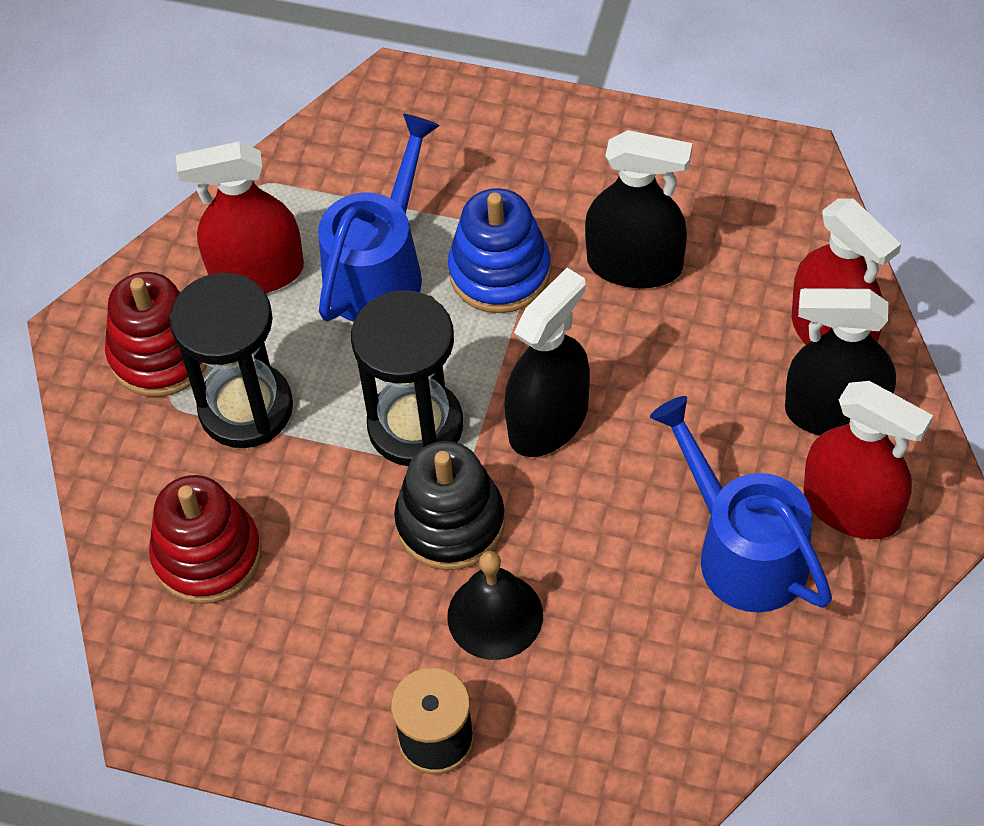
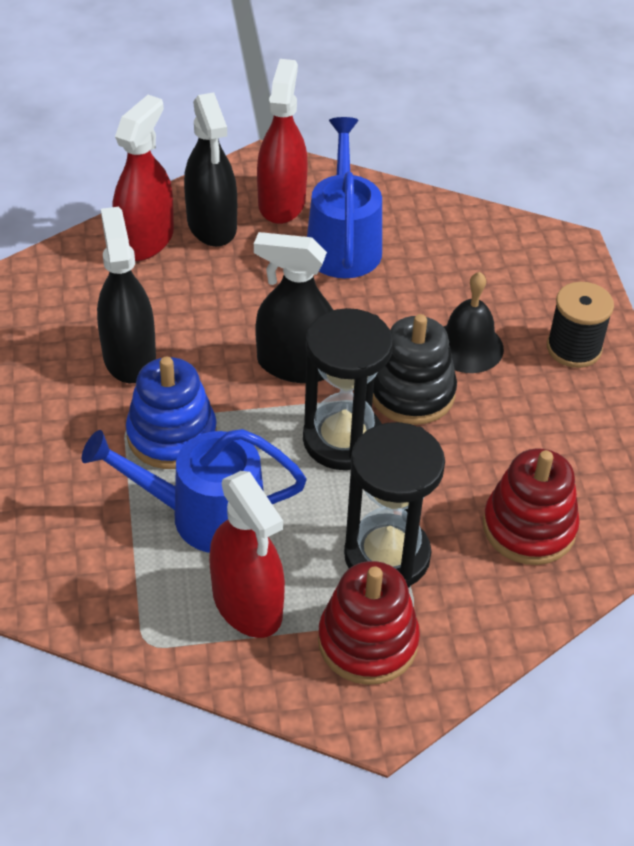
camera: 120 degrees left, 10 degrees down
(742, 550) = (343, 243): blue watering can -> blue watering can turned 150 degrees clockwise

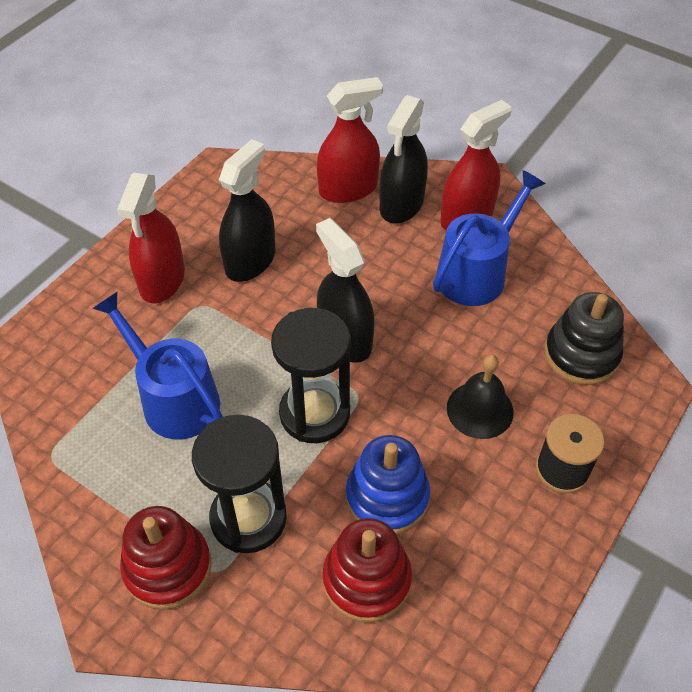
camera: 45 degrees right, 5 degrees up
(172, 435) = (216, 331): blue stacking toy -> blue stacking toy (387, 497)
(247, 604) = (130, 478): red spray bottle -> red spray bottle (162, 280)
(412, 393) = (400, 414): black stacking toy -> black stacking toy (581, 354)

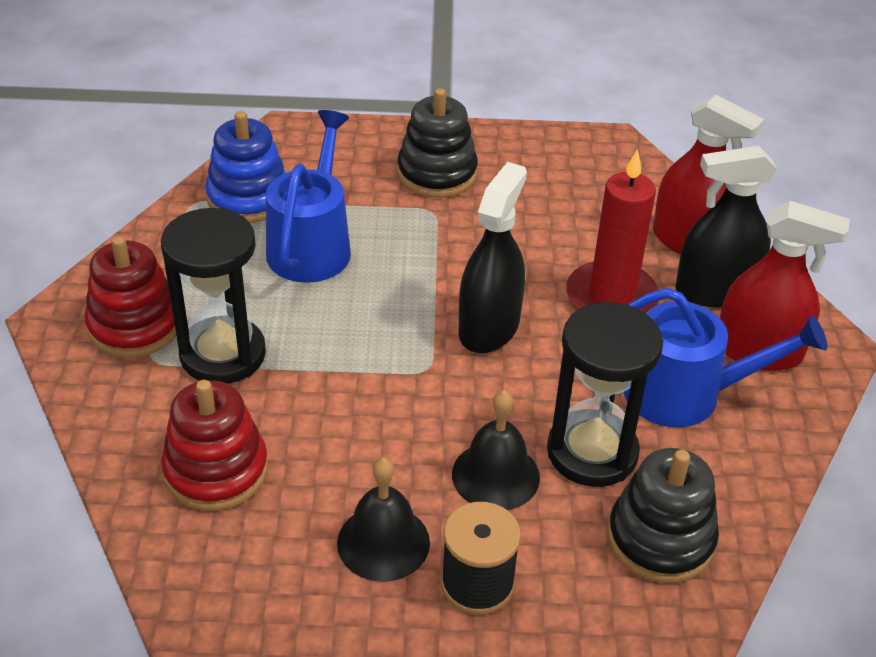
camera: 55 degrees right, 10 degrees down
(162, 280) = (437, 174): red spray bottle -> black stacking toy
(250, 261) = (518, 217): black spray bottle -> none
(314, 413) = (377, 346): black hourglass -> black hourglass (592, 452)
(368, 258) = (611, 298): none -> red candle
(387, 497) = (322, 445): blue stacking toy -> blue stacking toy (248, 198)
(497, 505) = (383, 542): none -> black bell

